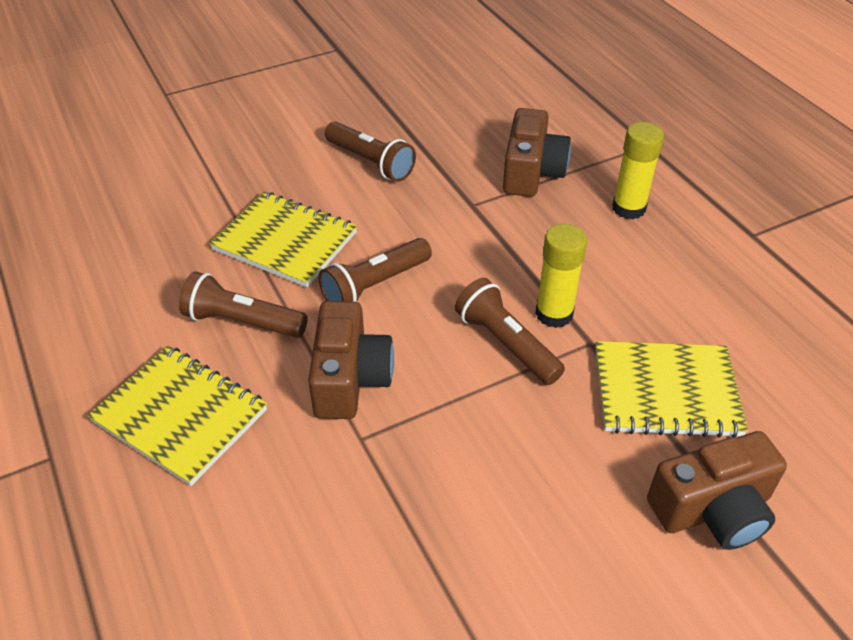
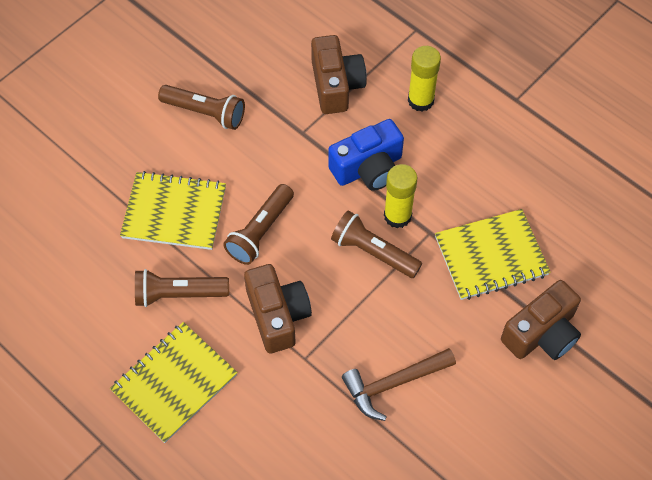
camera: 20 degrees left, 15 degrees up
(180, 416) = (174, 383): yellow notebook -> yellow notebook turned 60 degrees counterclockwise
(468, 508) = (393, 383): none -> brown hammer
(536, 256) = (368, 168): none -> blue camera

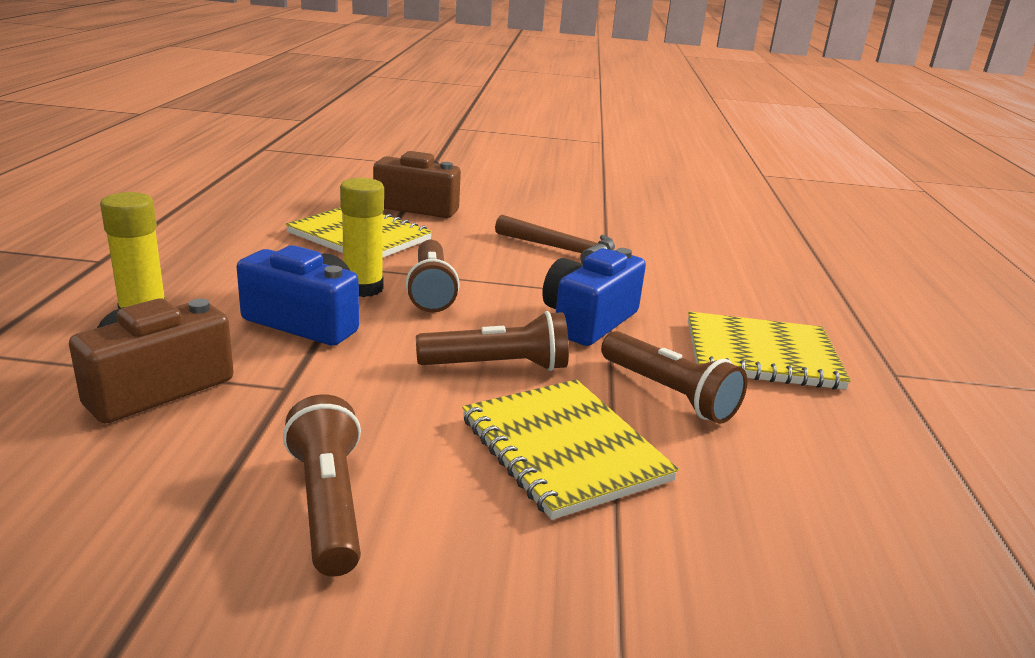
camera: 130 degrees left, 35 degrees down
(277, 315) = (588, 320): brown camera -> blue camera

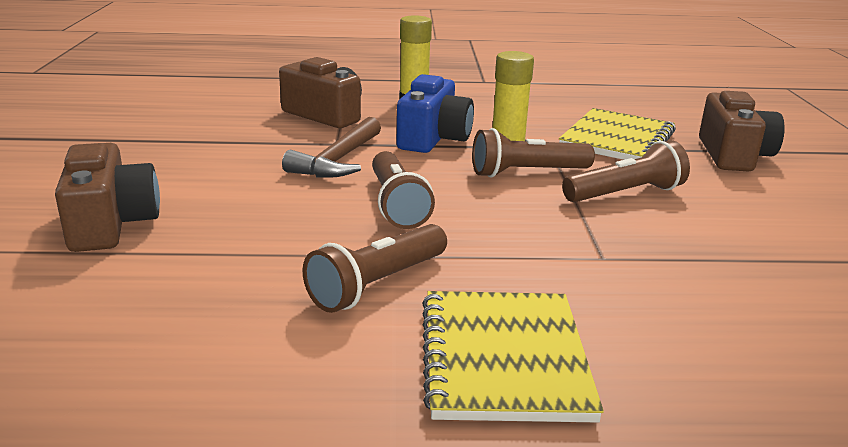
camera: 85 degrees right, 0 degrees up
(328, 503) = (207, 165): brown flashlight -> brown flashlight (625, 194)
(533, 591) = (111, 224): none -> brown camera
(561, 250) = (707, 230): brown hammer -> brown hammer (338, 160)
(564, 449) = (270, 233): yellow notebook -> none
(588, 320) = (518, 245): blue camera -> none

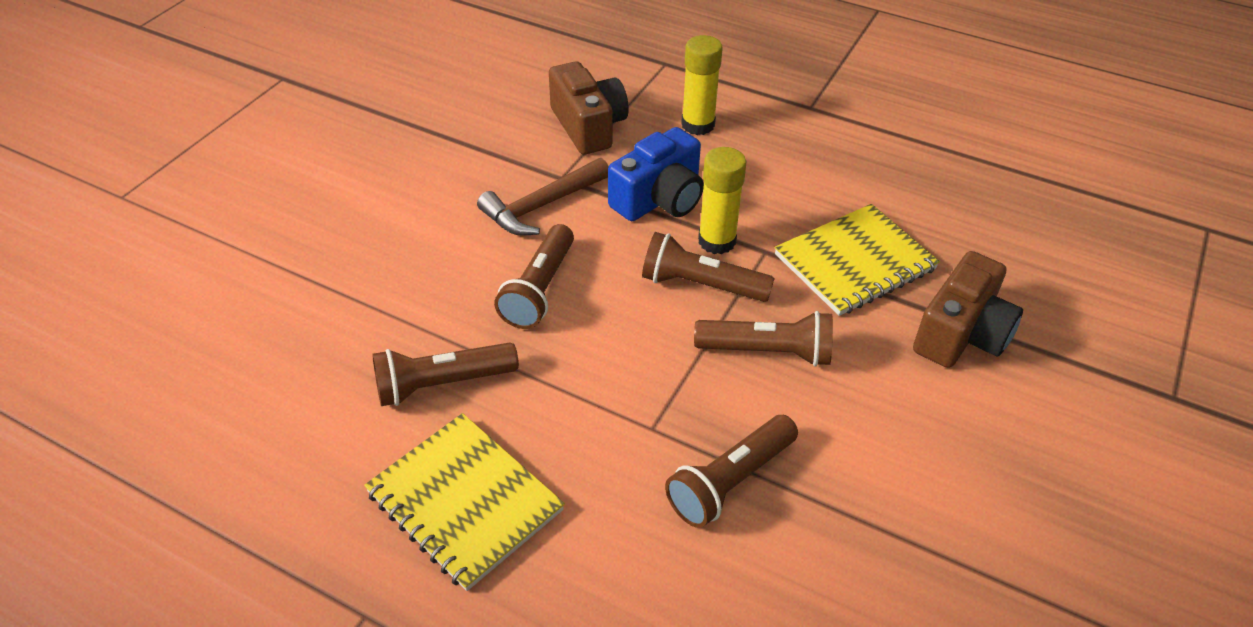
camera: 30 degrees right, 20 degrees up
(111, 224) = (308, 234): brown camera -> none
(504, 358) = (465, 501): yellow notebook -> yellow notebook turned 75 degrees counterclockwise
(706, 269) = (730, 482): none -> brown flashlight

